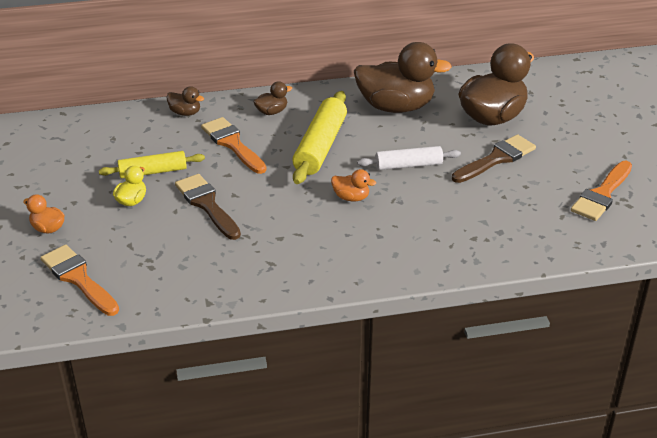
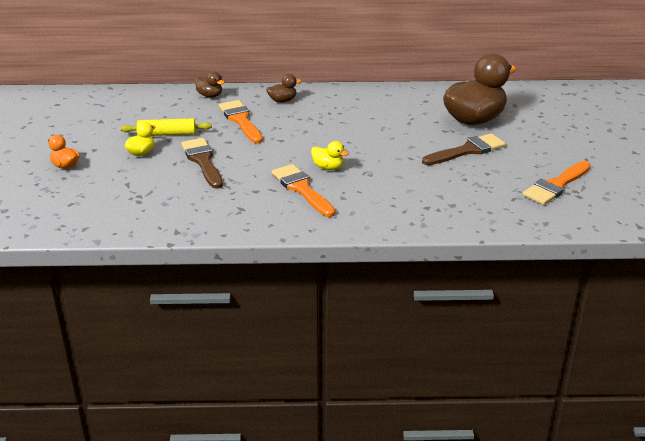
camera: 10 degrees right, 5 degrees down
(78, 278) = (75, 203): orange brush -> orange brush (301, 189)
(320, 146) = (315, 128): yellow rolling pin -> none
(351, 197) = (328, 167): orange duck -> yellow duck
(396, 107) = (391, 105): brown duck -> none
(408, 165) = (387, 148): white rolling pin -> none

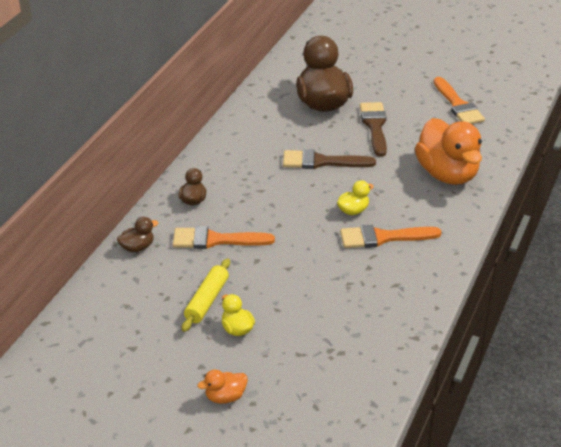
camera: 65 degrees left, 5 degrees up
(202, 161) = (286, 288): brown brush -> brown brush (321, 162)
(429, 202) = (447, 174): none -> orange duck

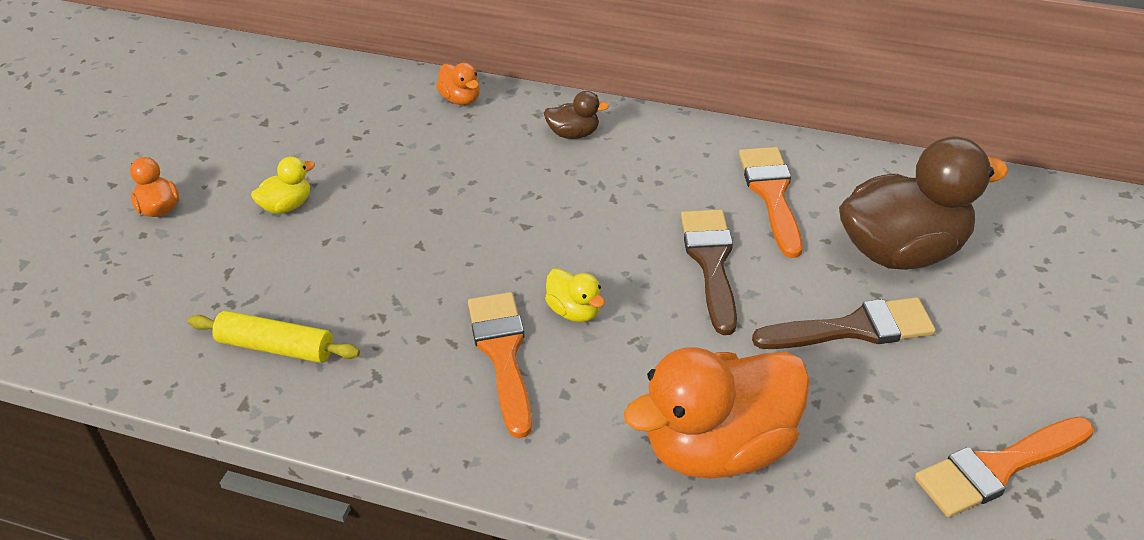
camera: 85 degrees right, 5 degrees up
(137, 247) = (461, 99): brown duck -> orange duck
(207, 300) = (348, 172): yellow rolling pin -> yellow rolling pin (276, 347)
(215, 240) = (482, 165): orange brush -> orange brush (771, 194)

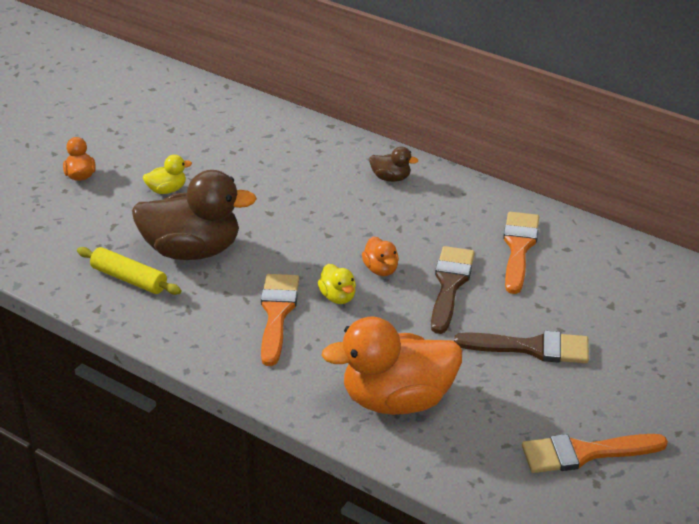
camera: 15 degrees right, 5 degrees down
(461, 99) = (318, 138): orange duck -> orange duck (381, 269)
(902, 251) = (596, 305): brown duck -> brown duck (192, 250)

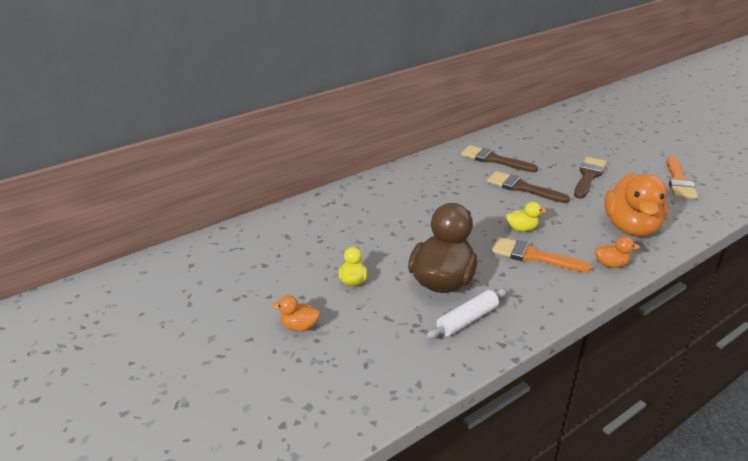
camera: 70 degrees left, 5 degrees down
(129, 279) = (467, 320): yellow rolling pin -> white rolling pin
(381, 269) = (497, 207): orange duck -> orange duck (611, 264)
(391, 178) = (397, 184): brown duck -> none
(518, 248) = (493, 160): orange brush -> brown brush

